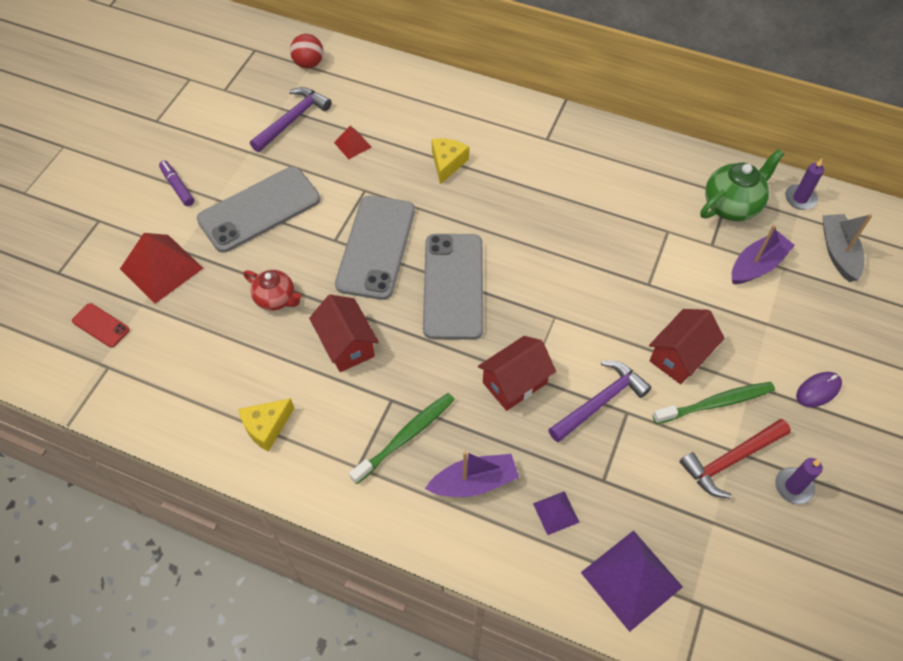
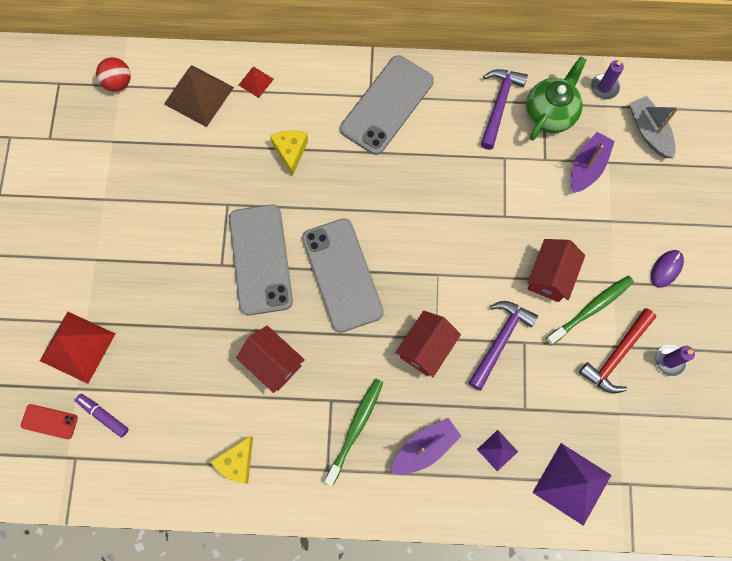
camera: 20 degrees left, 15 degrees up
(177, 187) = (53, 259): purple marker -> purple marker (103, 416)
(259, 210) = (140, 257): grey phone -> grey phone (387, 105)
(276, 299) = (194, 341): red teapot -> none
(292, 120) = (129, 151): purple hammer -> purple hammer (499, 105)
(352, 144) = (197, 160): red pyramid -> red pyramid (256, 82)
(379, 93) = (199, 95): none -> brown pyramid

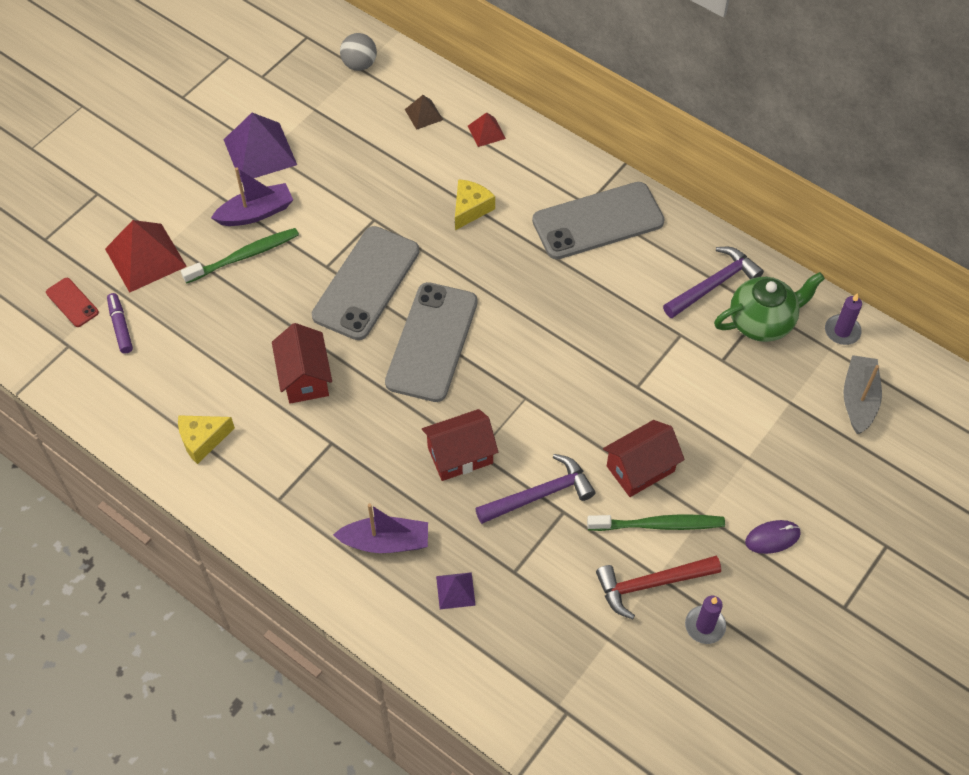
camera: 35 degrees right, 15 degrees down
(118, 82) = (359, 64): red ball -> grey ball
(199, 95) = (424, 114): brown pyramid -> brown pyramid, size x0.51
(355, 429) = (334, 482): green toothbrush -> green toothbrush (244, 256)
(572, 483) = (506, 671): purple pyramid -> purple pyramid (260, 152)
(587, 167) = (762, 393): purple boat -> purple boat (256, 213)

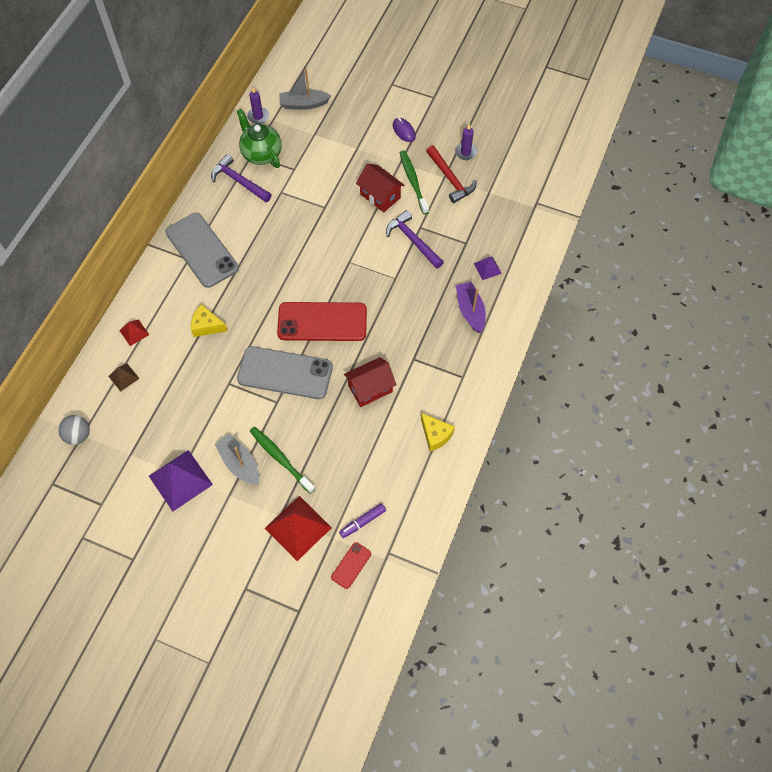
camera: 105 degrees left, 5 degrees up
(256, 213) = (239, 464): purple boat -> grey boat
(432, 342) = (322, 322): grey phone -> red phone
(460, 455) = (400, 286): red house -> none

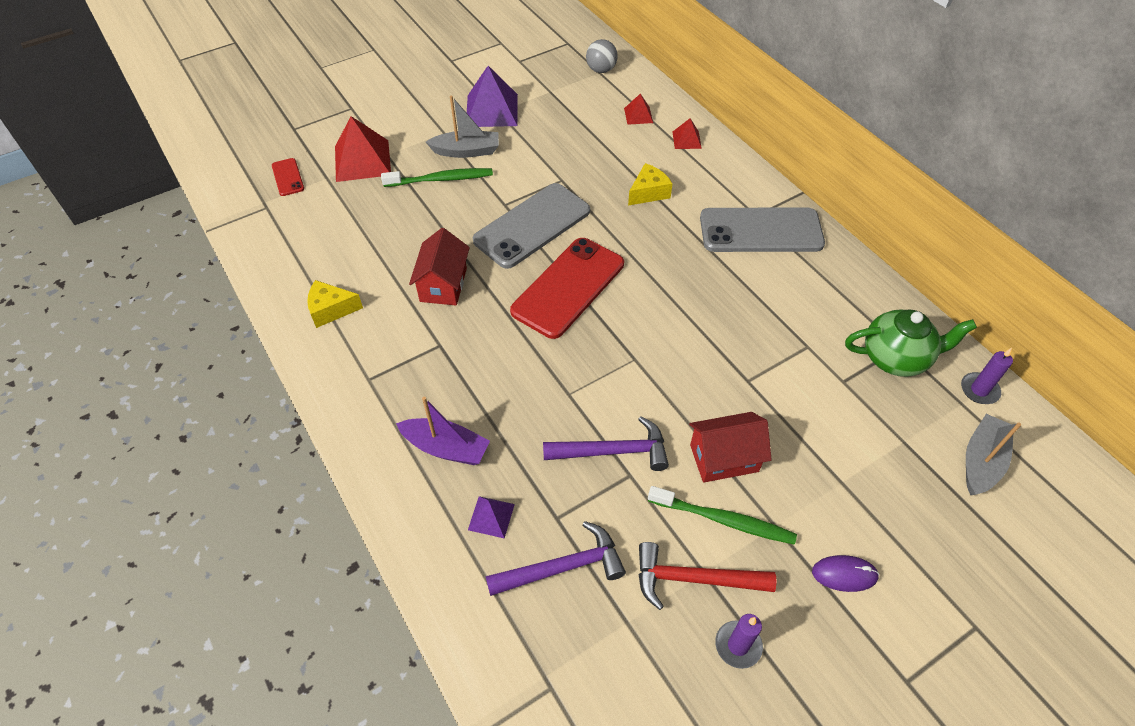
camera: 125 degrees right, 10 degrees down
(123, 377) = (638, 115): brown pyramid -> red pyramid
(239, 181) = (856, 311): purple hammer -> purple hammer (563, 567)
(362, 522) = (314, 204): purple marker -> none

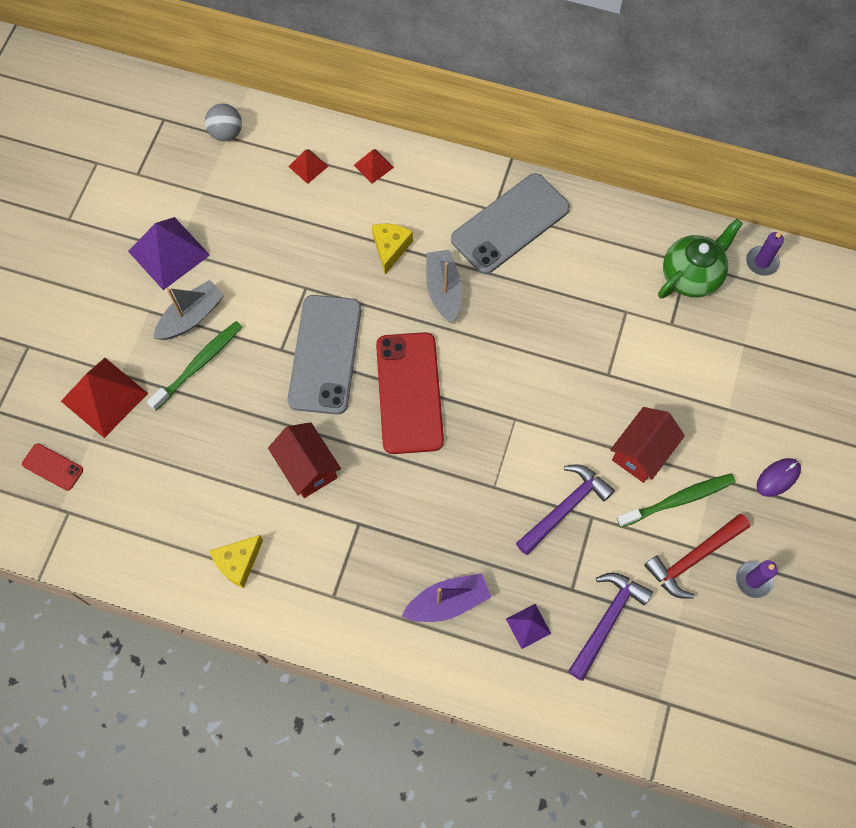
camera: 40 degrees left, 15 degrees up
(981, 461) = (800, 322): grey boat -> grey boat (443, 290)

